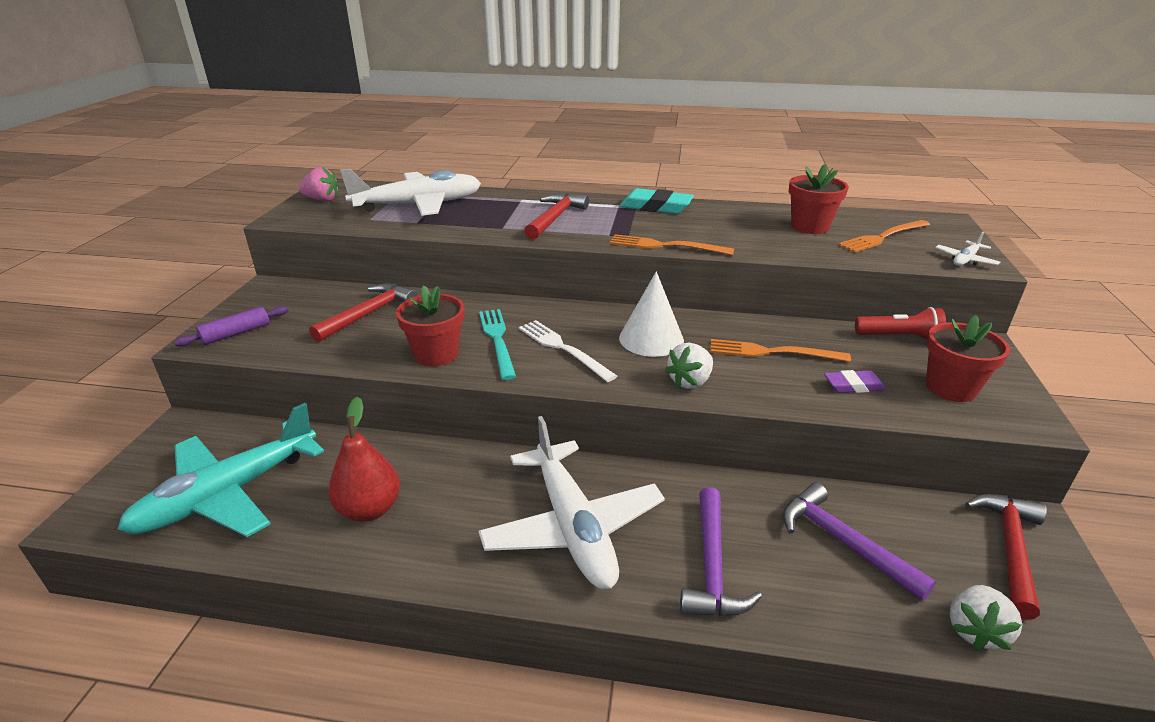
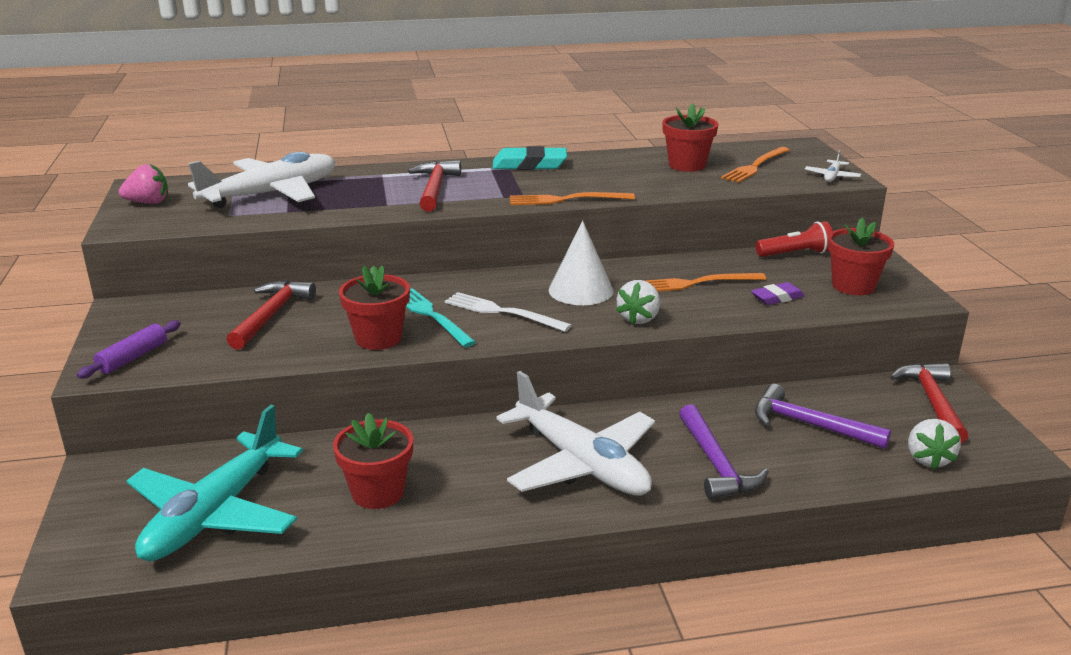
camera: 20 degrees left, 5 degrees down
(369, 509) = (378, 492): red pear -> red flower pot

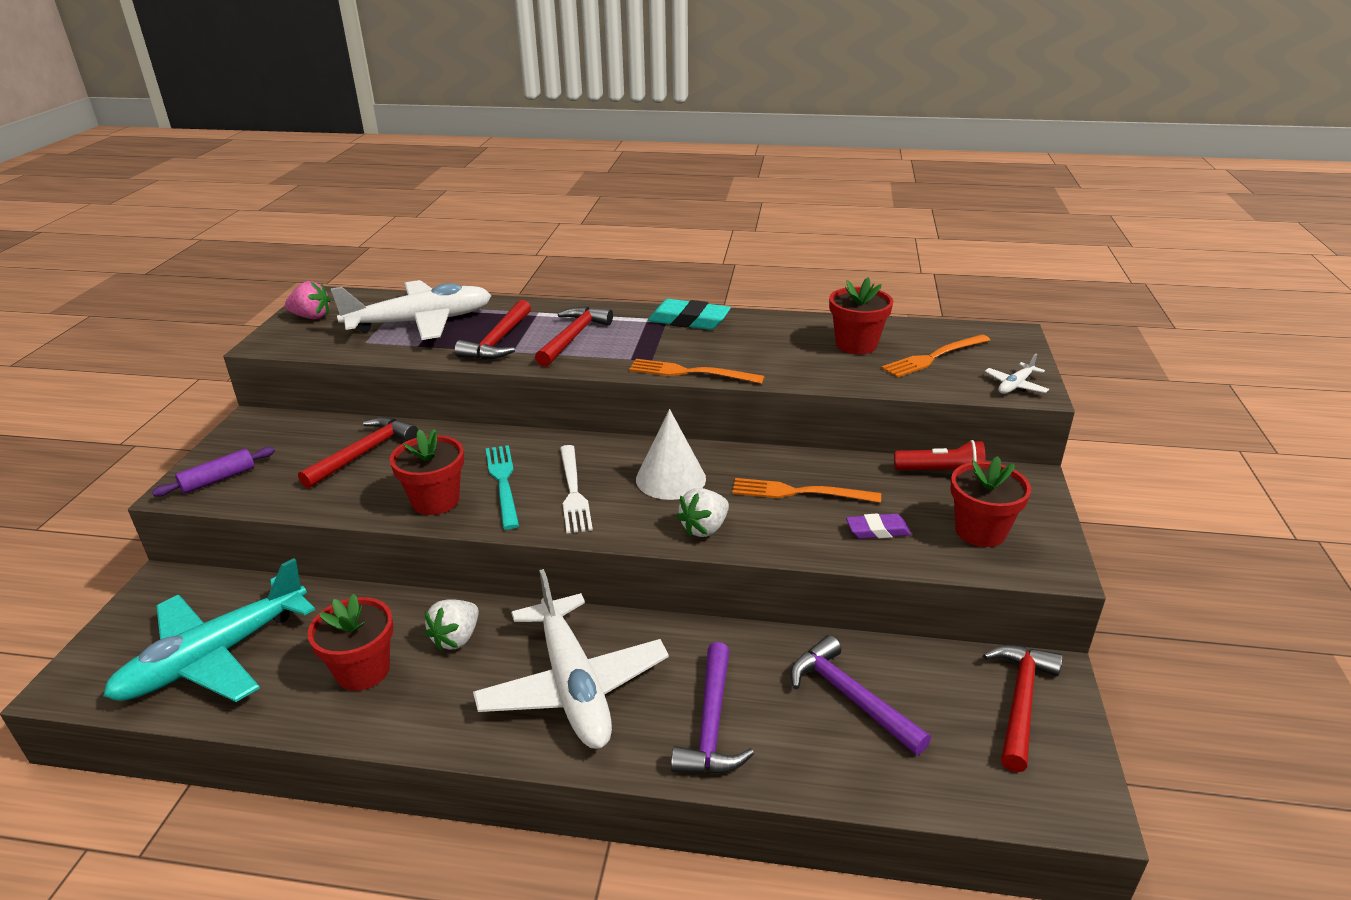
camera: 20 degrees right, 5 degrees up
(365, 198) = (499, 341): none -> red hammer
(502, 312) = (573, 491): white fork -> white fork turned 150 degrees counterclockwise
(928, 459) = (963, 783): white strawberry -> white strawberry (456, 638)

